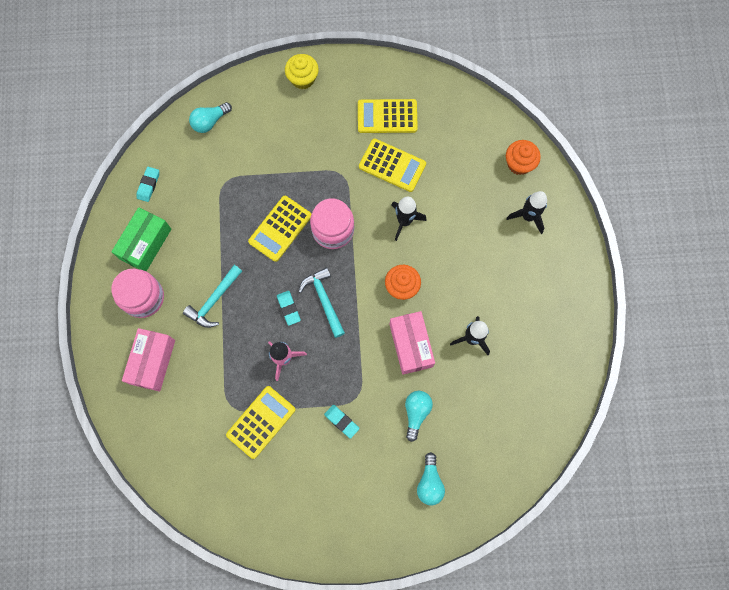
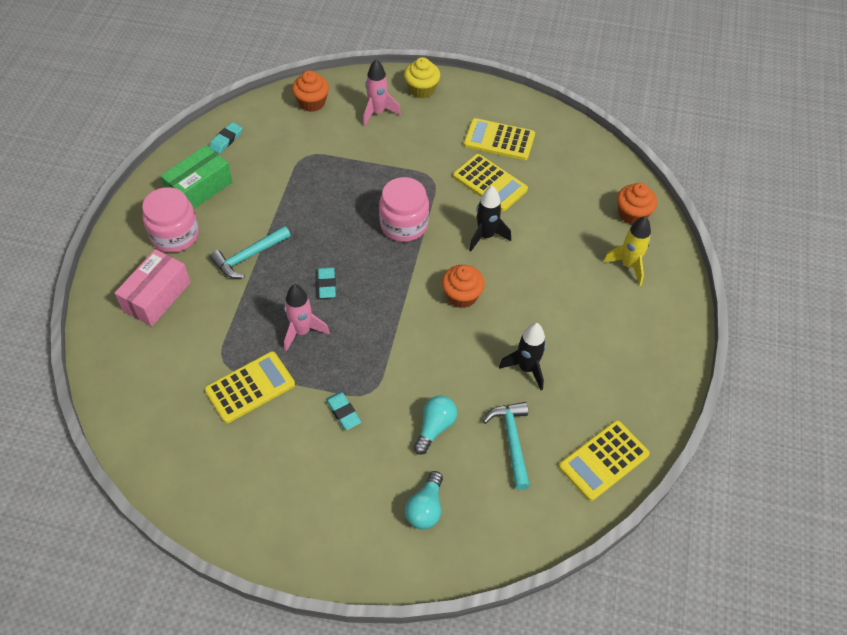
camera: 15 degrees right, 20 degrees down
(210, 122) = (312, 103): turquoise light bulb -> orange cupcake
(272, 116) = (377, 112): none -> pink rocket
(280, 228) = (347, 209): yellow calculator -> yellow calculator (603, 460)
(324, 300) = (369, 286): turquoise hammer -> turquoise hammer (512, 441)
(410, 345) = (452, 356): pink box -> none
(528, 217) = (628, 265): black rocket -> yellow rocket

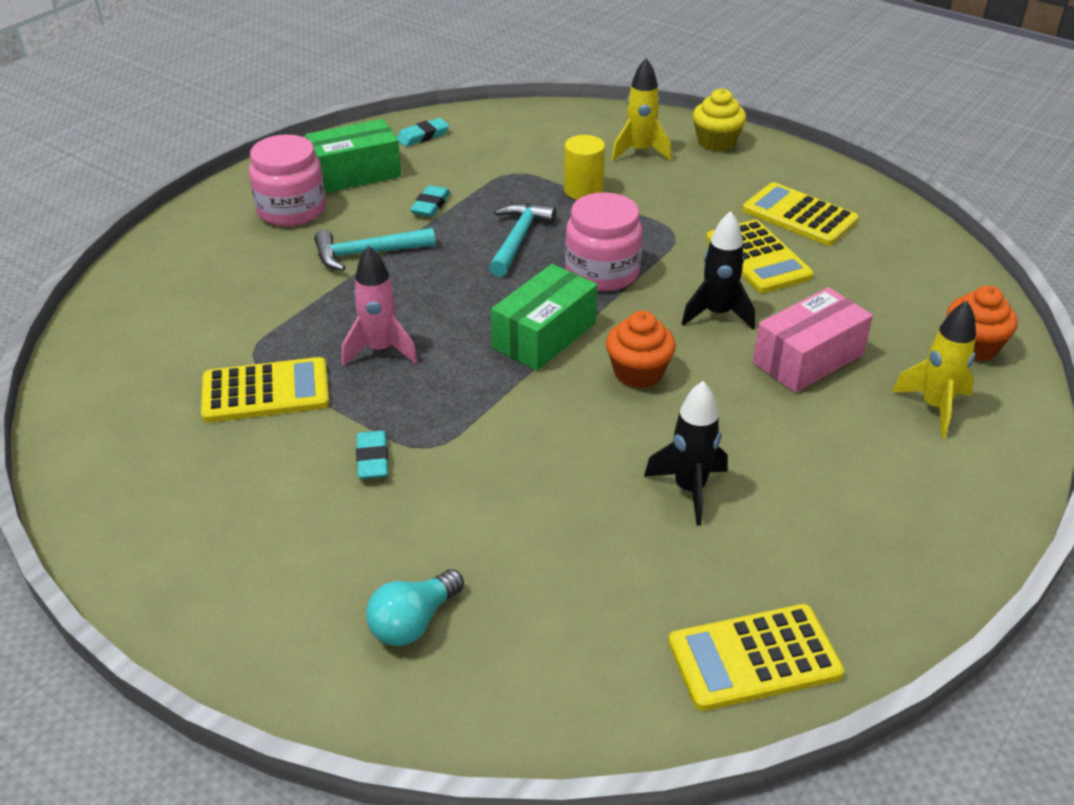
camera: 25 degrees right, 15 degrees down
(157, 296) = (222, 264): pink box -> pink box (808, 359)
(312, 103) = (557, 125): orange cupcake -> none
(327, 284) = (450, 309): turquoise eraser -> turquoise eraser (430, 205)
(358, 158) = (583, 190): none -> yellow cylinder
(377, 112) = (640, 151): pink rocket -> yellow rocket
(394, 286) = (544, 335): none -> green box
(435, 427) = (496, 520): turquoise light bulb -> none
(512, 441) = (609, 578): turquoise hammer -> turquoise hammer (518, 239)

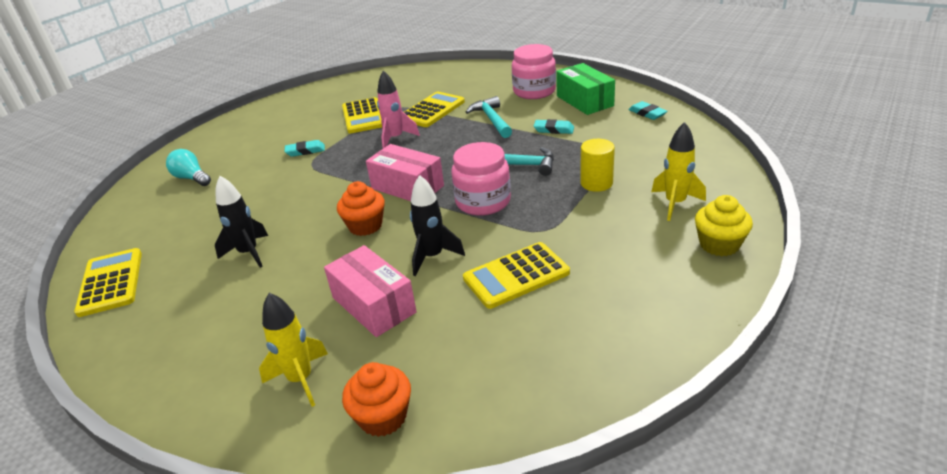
camera: 90 degrees right, 5 degrees down
(544, 335) = (407, 187): green box -> pink box
(799, 215) = (596, 300): yellow calculator -> yellow calculator (432, 110)

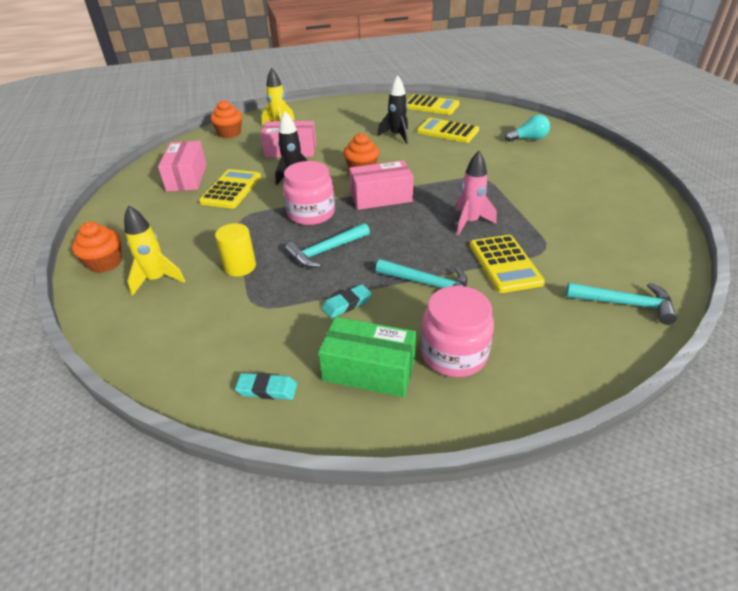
camera: 130 degrees right, 5 degrees up
(305, 151) = (510, 182): turquoise eraser -> none
(363, 116) = (547, 226): yellow calculator -> yellow calculator (447, 131)
(422, 76) = (625, 304): none -> turquoise hammer
(546, 334) = (187, 177): none -> pink box
(719, 244) = (105, 263): yellow cupcake -> orange cupcake

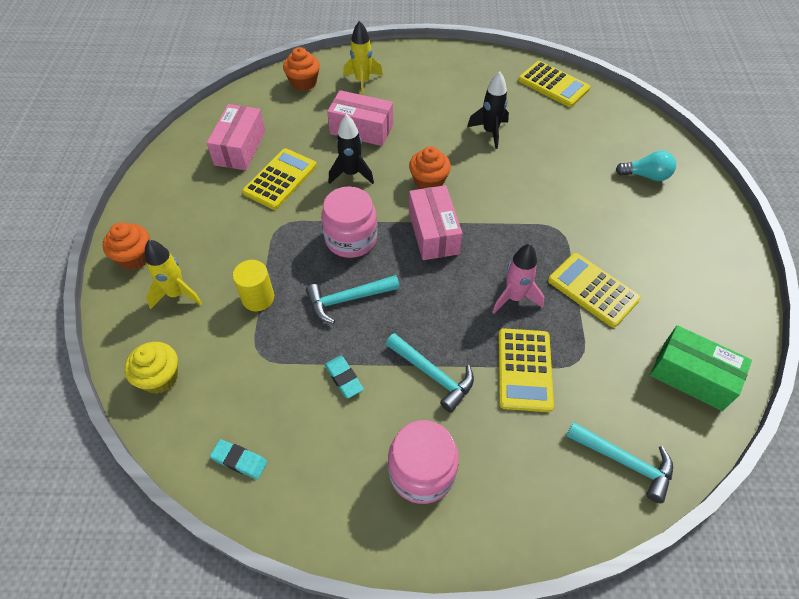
camera: 15 degrees right, 15 degrees up
(158, 344) = (160, 377): none -> yellow cupcake
(347, 304) = (344, 378): turquoise eraser -> turquoise eraser turned 75 degrees clockwise
(369, 370) = (336, 467): green box -> green box (692, 376)
(381, 197) = (433, 233): pink box -> pink box turned 75 degrees clockwise
(447, 131) = (553, 138): yellow calculator -> yellow calculator (593, 290)

